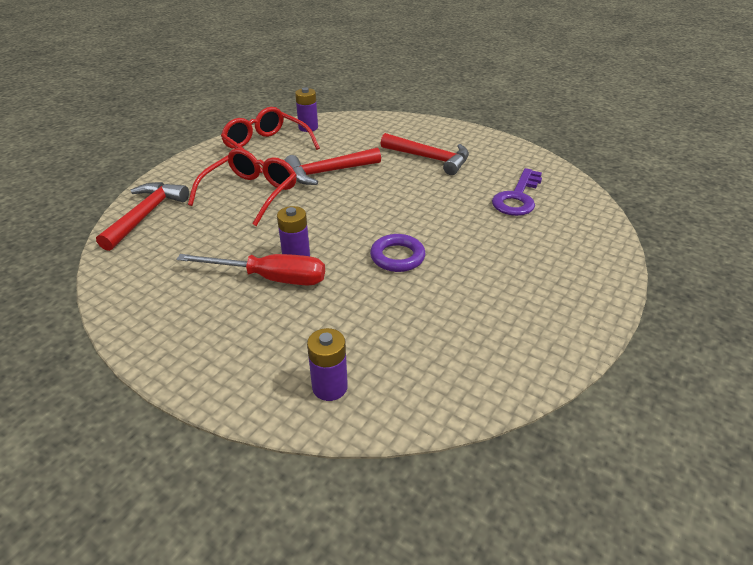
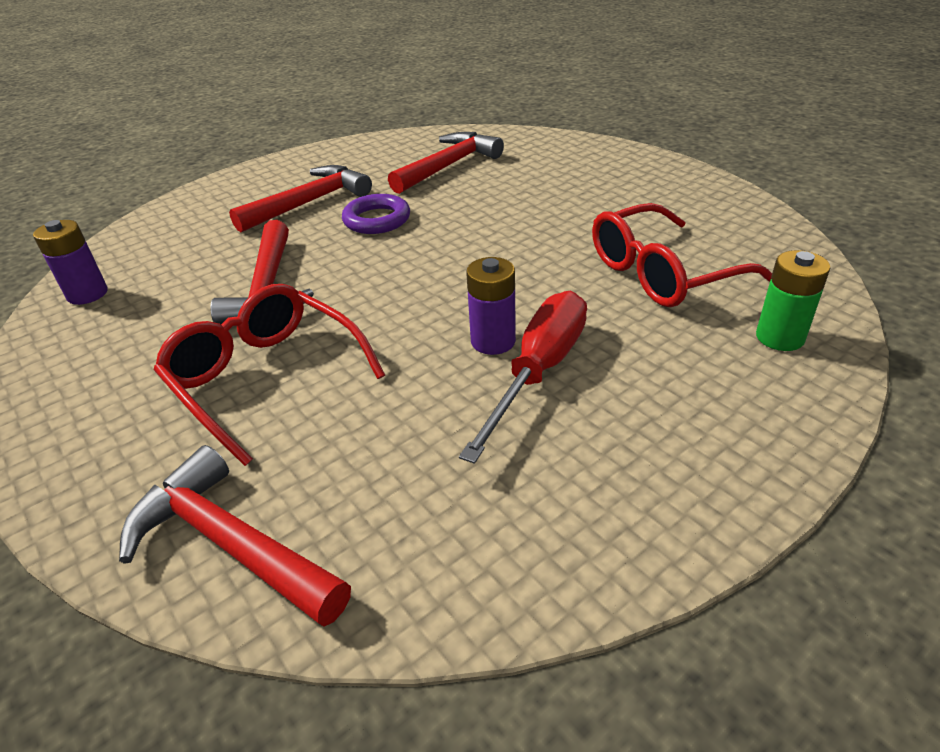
camera: 70 degrees left, 0 degrees up
(266, 147) = (107, 349): red glasses -> red glasses (662, 273)
(330, 387) = (780, 337): purple battery -> green battery
(397, 257) = (532, 258): purple ring -> purple ring (377, 220)
(517, 197) = (449, 166): purple key -> red hammer

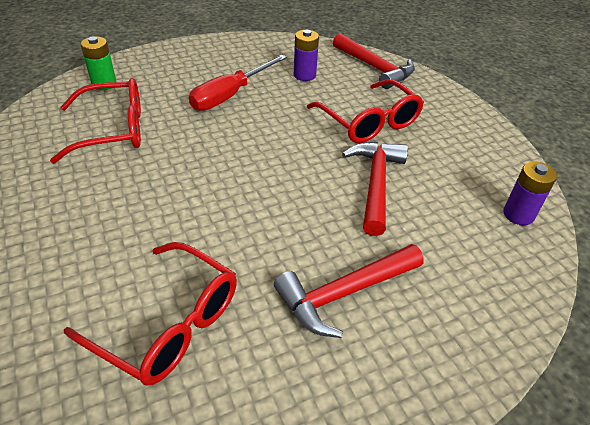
camera: 170 degrees left, 5 degrees up
(377, 220) = (280, 241): purple ring -> none
(449, 166) = (168, 324): red hammer -> red glasses
(493, 341) = (243, 114): purple battery -> purple battery (304, 75)

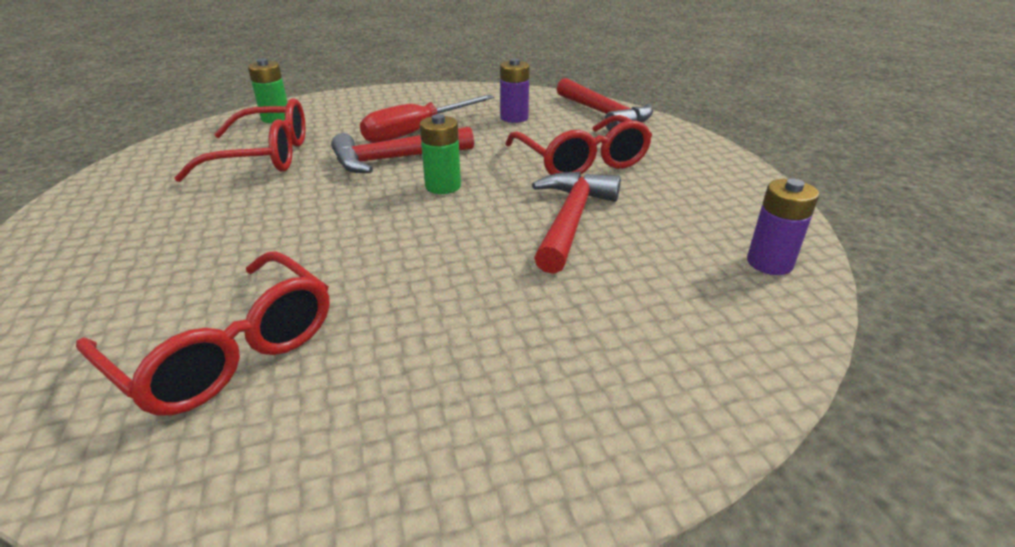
camera: 10 degrees right, 10 degrees down
(271, 155) = (443, 186): none -> green battery
(343, 293) = (485, 335): red hammer -> red hammer (394, 159)

